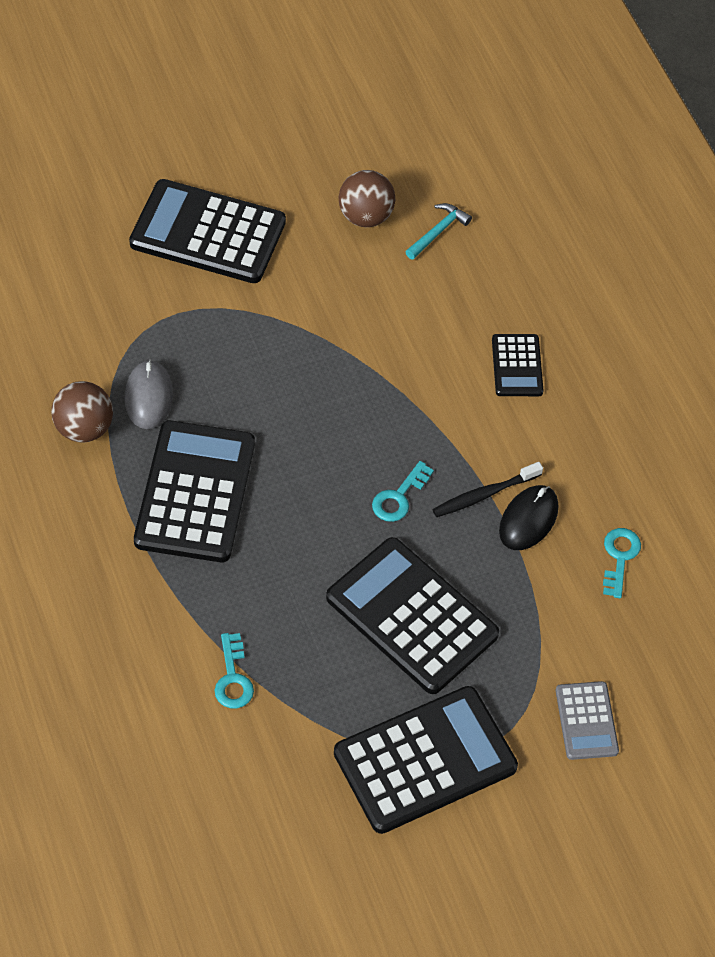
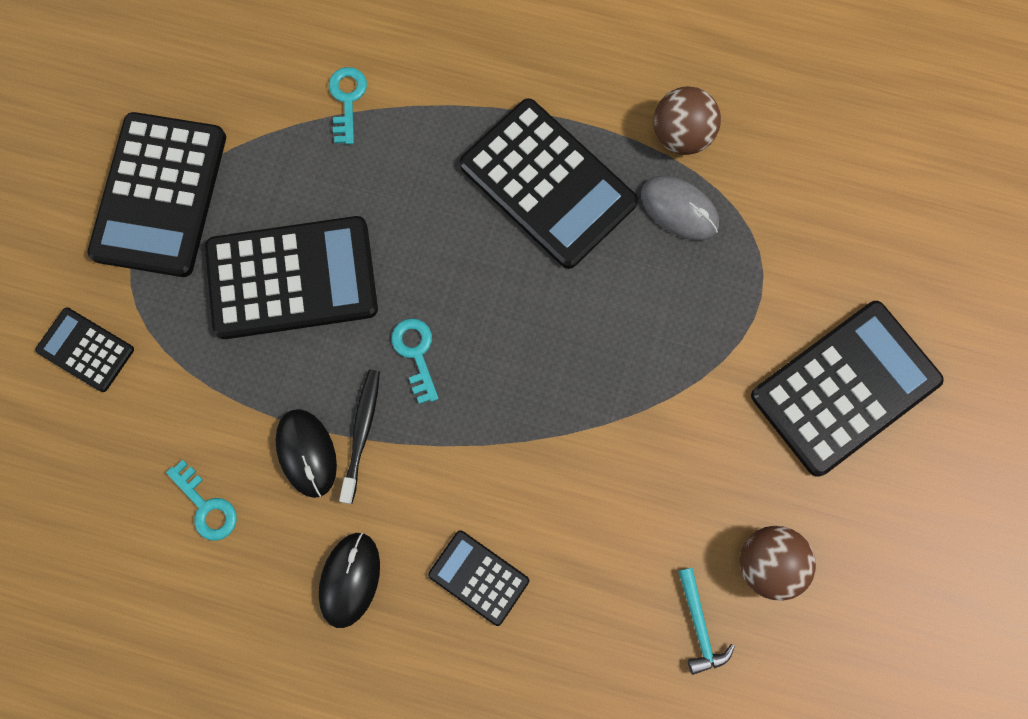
camera: 130 degrees right, 20 degrees up
(233, 678) = (347, 100): turquoise key -> turquoise key turned 60 degrees clockwise
(586, 438) = (350, 579): none -> black mouse
(586, 721) = (85, 350): grey calculator -> black calculator

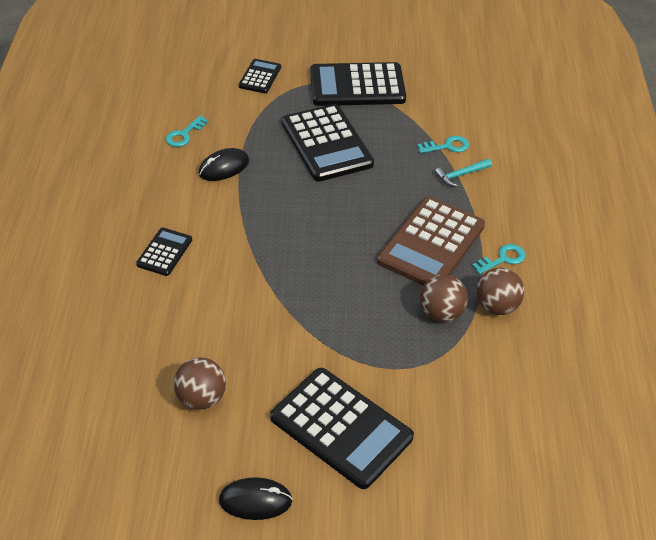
camera: 75 degrees right, 30 degrees down
(350, 579) = (153, 197): black mouse -> black mouse (255, 500)
(361, 432) = (242, 187): black toothbrush -> none
(416, 354) = (297, 202): turquoise key -> turquoise key (503, 259)
(548, 184) = (431, 244): black calculator -> brown calculator
(679, 209) = (441, 313): grey mouse -> brown ball
(699, 625) = (152, 366): turquoise hammer -> turquoise hammer (461, 175)

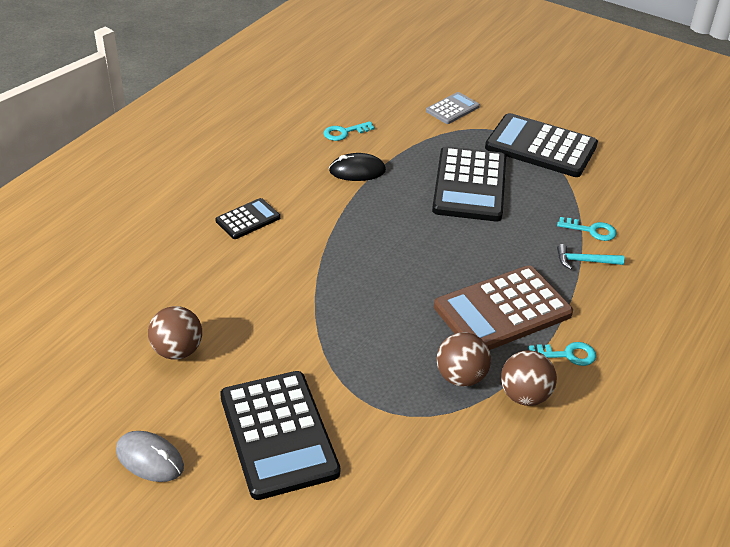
camera: 30 degrees right, 5 degrees down
(255, 500) = (150, 459): black mouse -> grey mouse
(260, 77) = (452, 109): black calculator -> grey calculator

